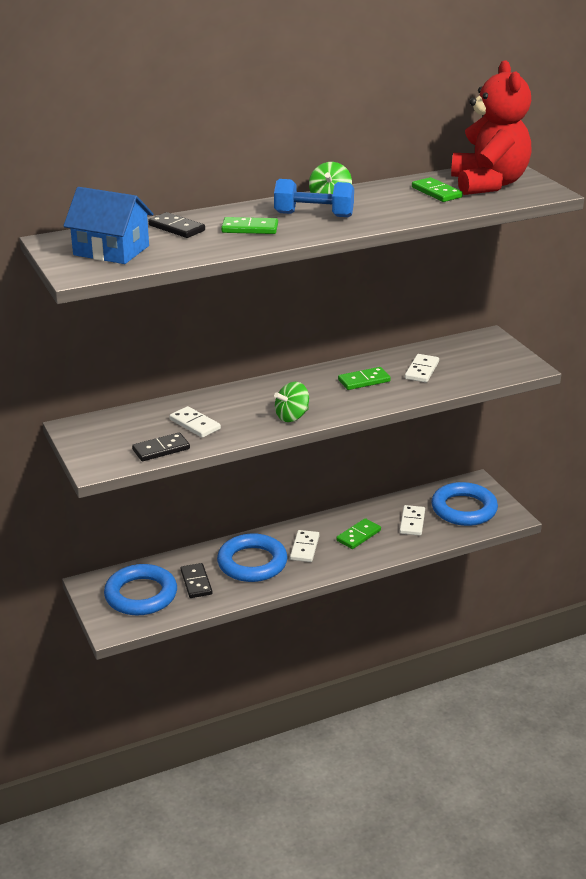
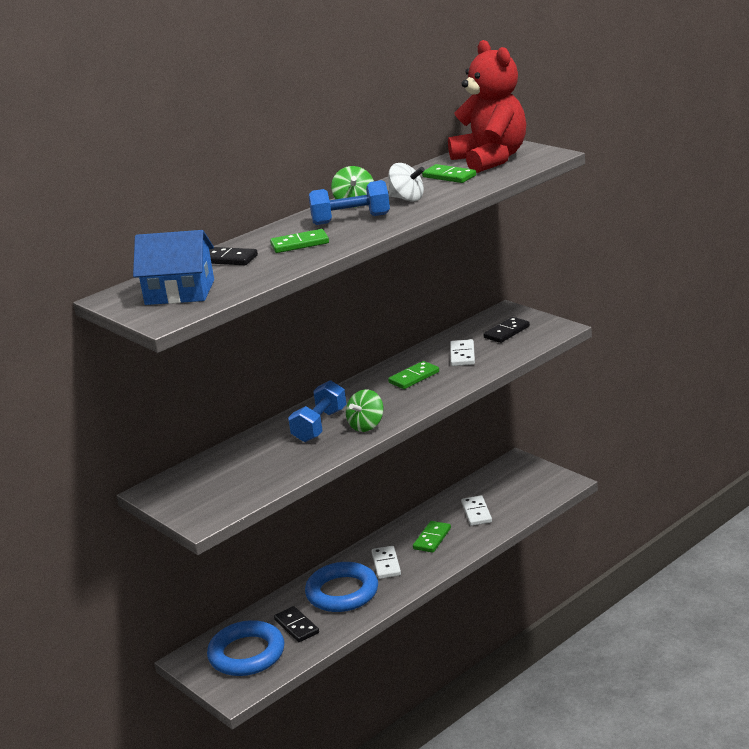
camera: 15 degrees left, 5 degrees down
(161, 449) = (257, 487): black domino -> black domino (506, 332)
(195, 424) = (275, 456): white domino -> none
(251, 405) = (319, 425): none -> blue dumbbell
(380, 206) = (407, 199): none -> white spinning top
(464, 509) = (518, 487): blue ring -> none

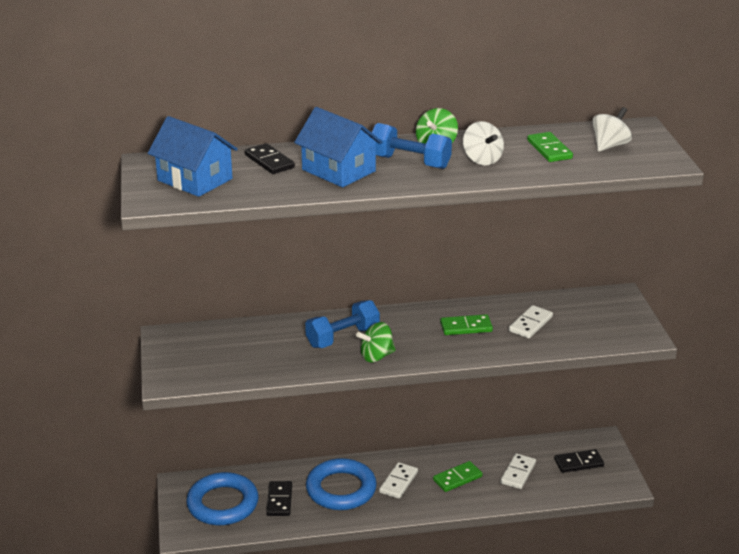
camera: 30 degrees right, 5 degrees up
(300, 244) = (338, 170): green domino -> blue house
(490, 160) = (609, 146): red teddy bear -> white spinning top
(506, 332) = (595, 318): black domino -> black domino (578, 463)

